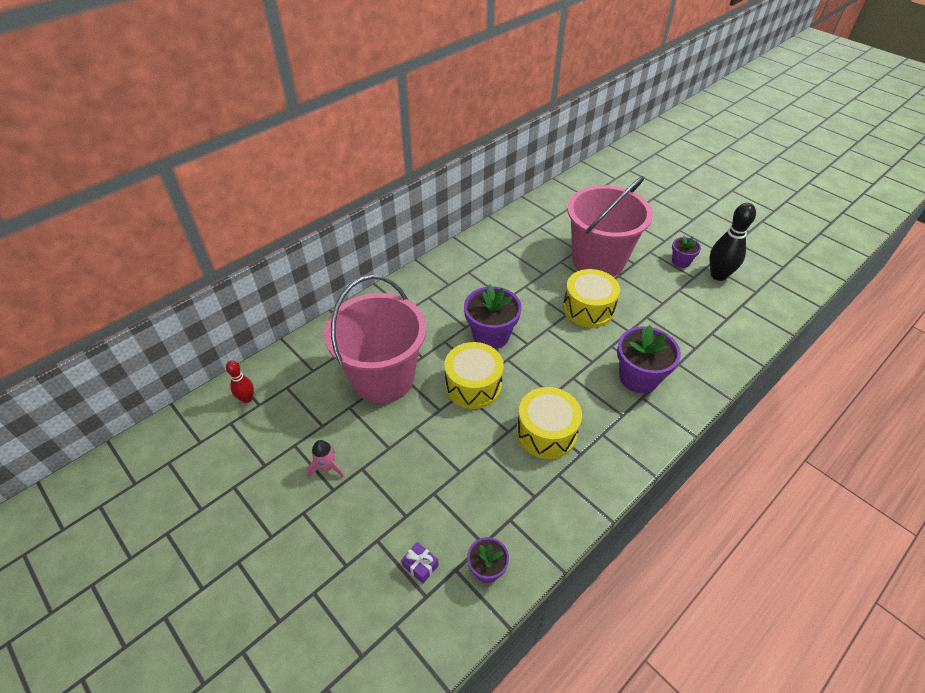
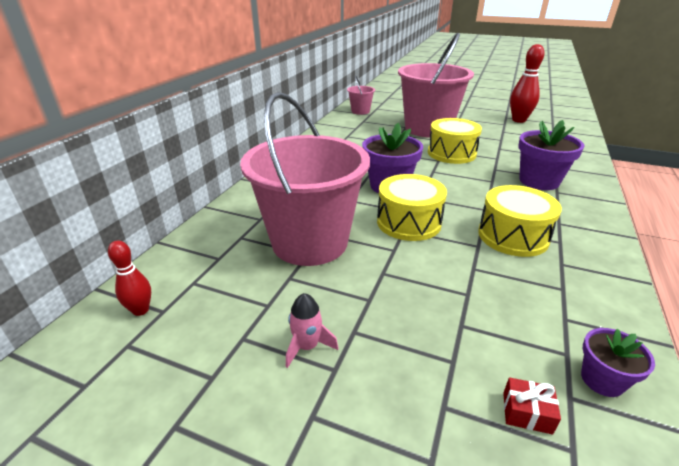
camera: 25 degrees left, 15 degrees down
(420, 565) = (527, 412): purple gift -> red gift
(549, 207) = (360, 111): none -> pink bucket
(681, 261) = (486, 119): purple flower pot -> none
(718, 275) = (519, 120): black bowling pin -> red bowling pin

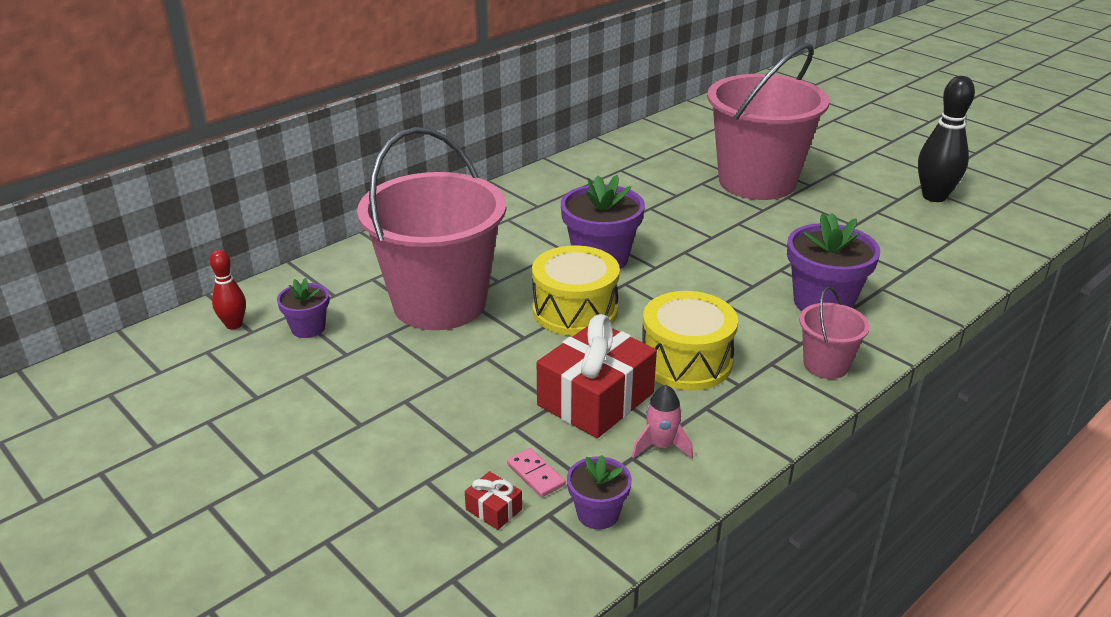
camera: 25 degrees right, 0 degrees up
(216, 292) = (308, 328): none -> purple flower pot
(307, 346) = (352, 399): pink rocket -> pink rocket (661, 446)
(360, 111) = (683, 129): pink bucket -> pink bucket (826, 365)
(451, 153) = (744, 230): yellow drum -> none
(490, 281) = (595, 399): none -> red gift
(519, 120) = (934, 196): red bowling pin -> black bowling pin
(520, 362) = (535, 475): none -> pink domino

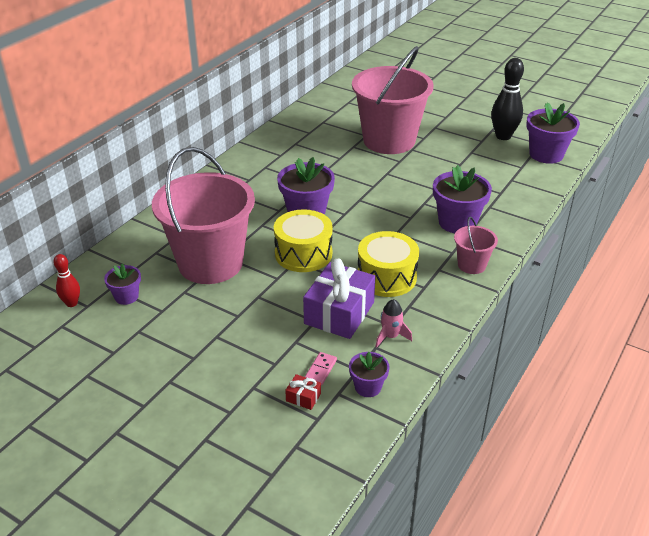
camera: 15 degrees left, 5 degrees up
(535, 475) = (320, 370): pink domino -> pink domino turned 75 degrees clockwise
(595, 399) = (339, 313): red gift -> purple gift
(996, 229) = (546, 154): none -> purple flower pot

